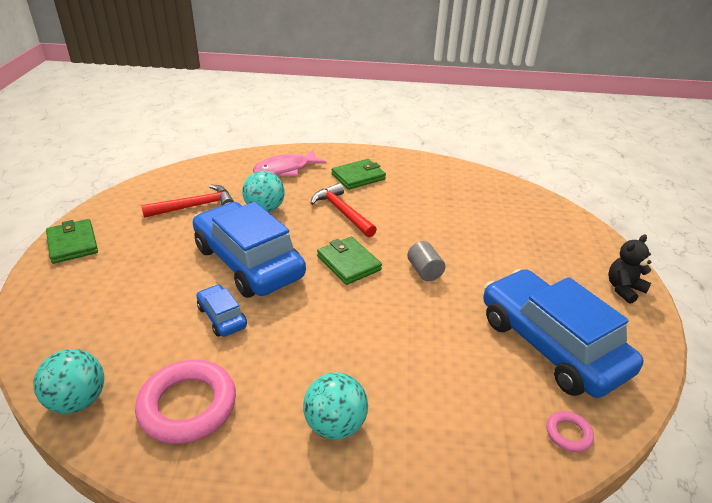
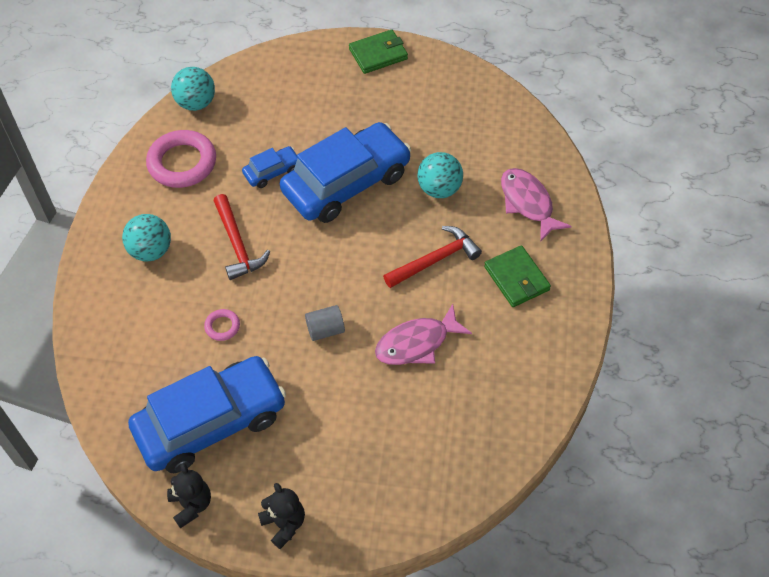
camera: 95 degrees right, 20 degrees up
(194, 206) = (443, 130): red hammer -> red hammer (237, 244)
(349, 263) = (342, 264): green wallet -> none
(427, 221) = (417, 343): none -> pink fish
(568, 434) = (115, 407): pink ring -> pink ring (222, 326)
(643, 352) = (191, 505): none -> black teddy bear

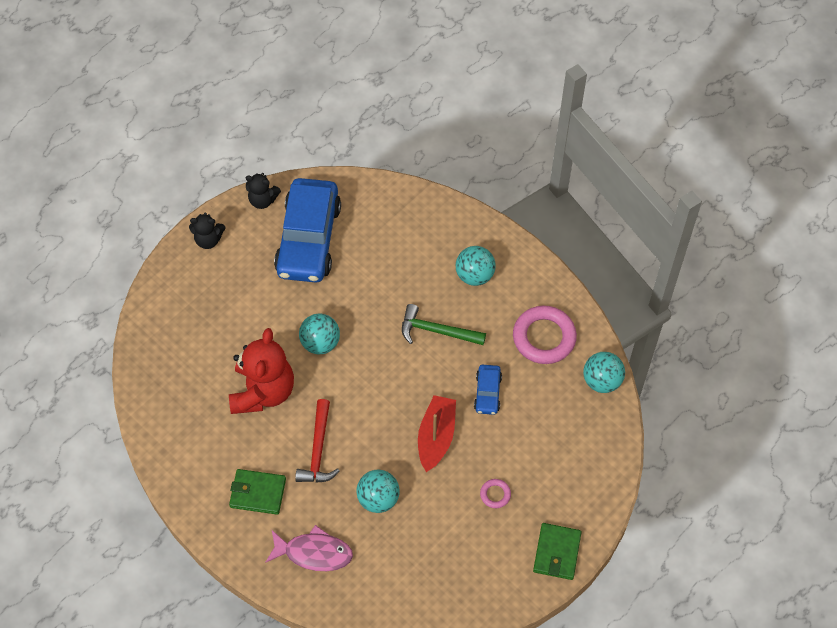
camera: 125 degrees right, 5 degrees up
(222, 326) = (375, 284): pink ring -> pink ring (495, 494)
(237, 244) = (437, 331): red hammer -> green hammer
(325, 330) = (320, 343): grey cylinder -> turquoise ball
(346, 183) = (436, 437): blue car -> red boat
(417, 343) = (263, 391): pink fish -> red teddy bear

